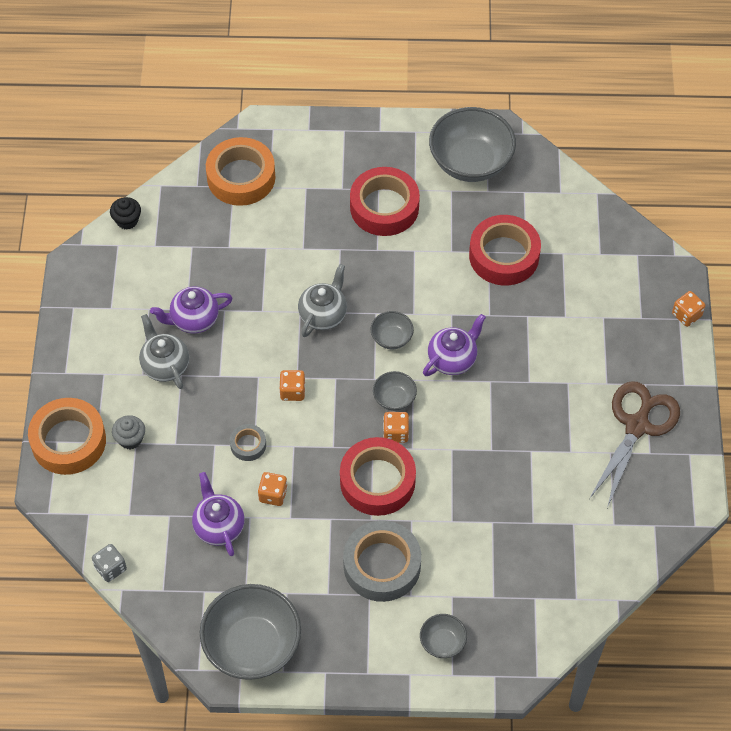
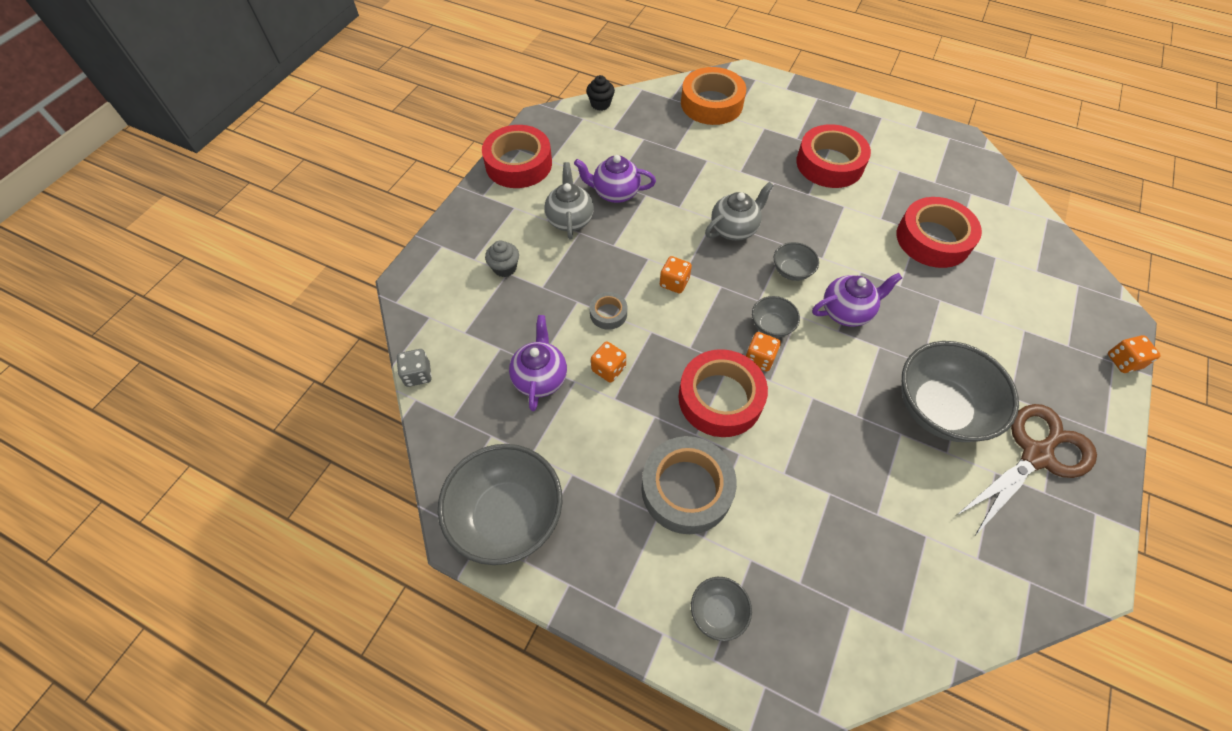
camera: 25 degrees right, 0 degrees up
(68, 441) = (451, 249): orange tape -> none
(81, 324) = (518, 164): none -> red tape
(470, 162) = (925, 155): grey bowl -> grey bowl (939, 409)

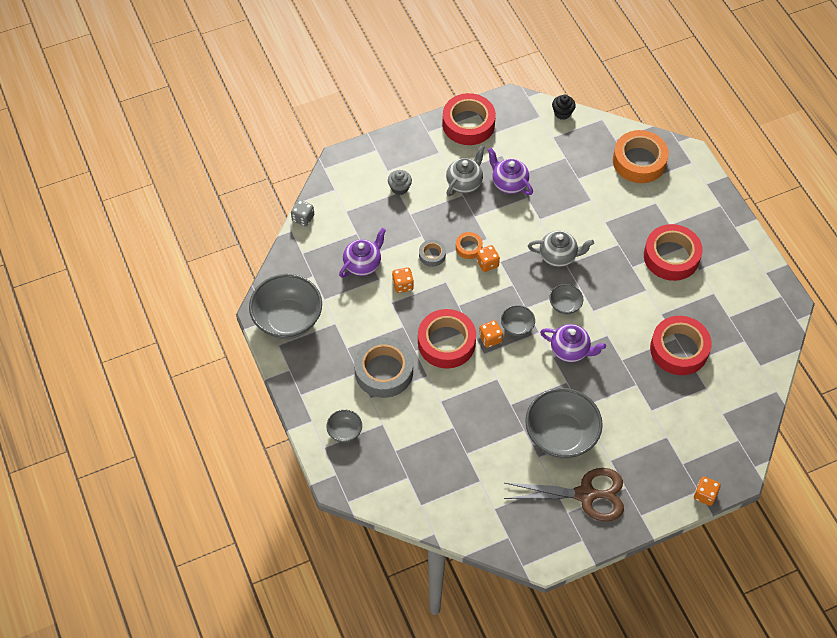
camera: 40 degrees right, 0 degrees up
(639, 279) = (468, 247): none -> orange tape

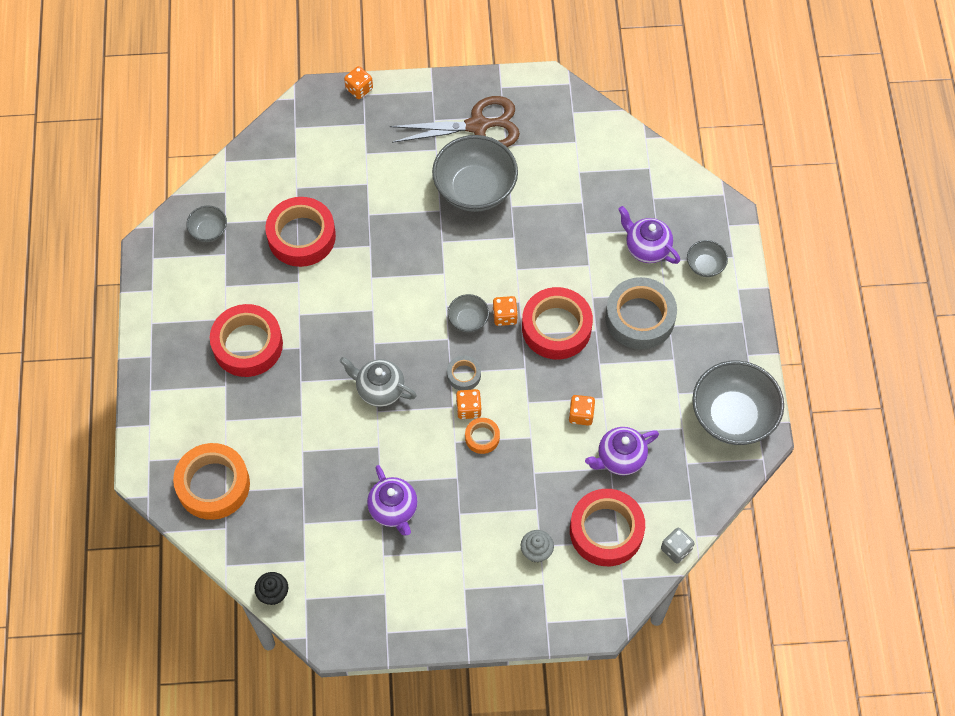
camera: 160 degrees left, 5 degrees up
(432, 255) = (531, 442): grey tape -> grey tape (464, 375)
(464, 183) = (450, 530): grey teapot -> none
(468, 124) = (406, 621): red tape -> red tape (606, 531)
(565, 305) = (401, 327): grey bowl -> grey bowl (209, 231)
(570, 350) = (421, 274): purple teapot -> purple teapot (647, 248)
(585, 494) = (477, 126): brown scissors -> brown scissors turned 150 degrees clockwise

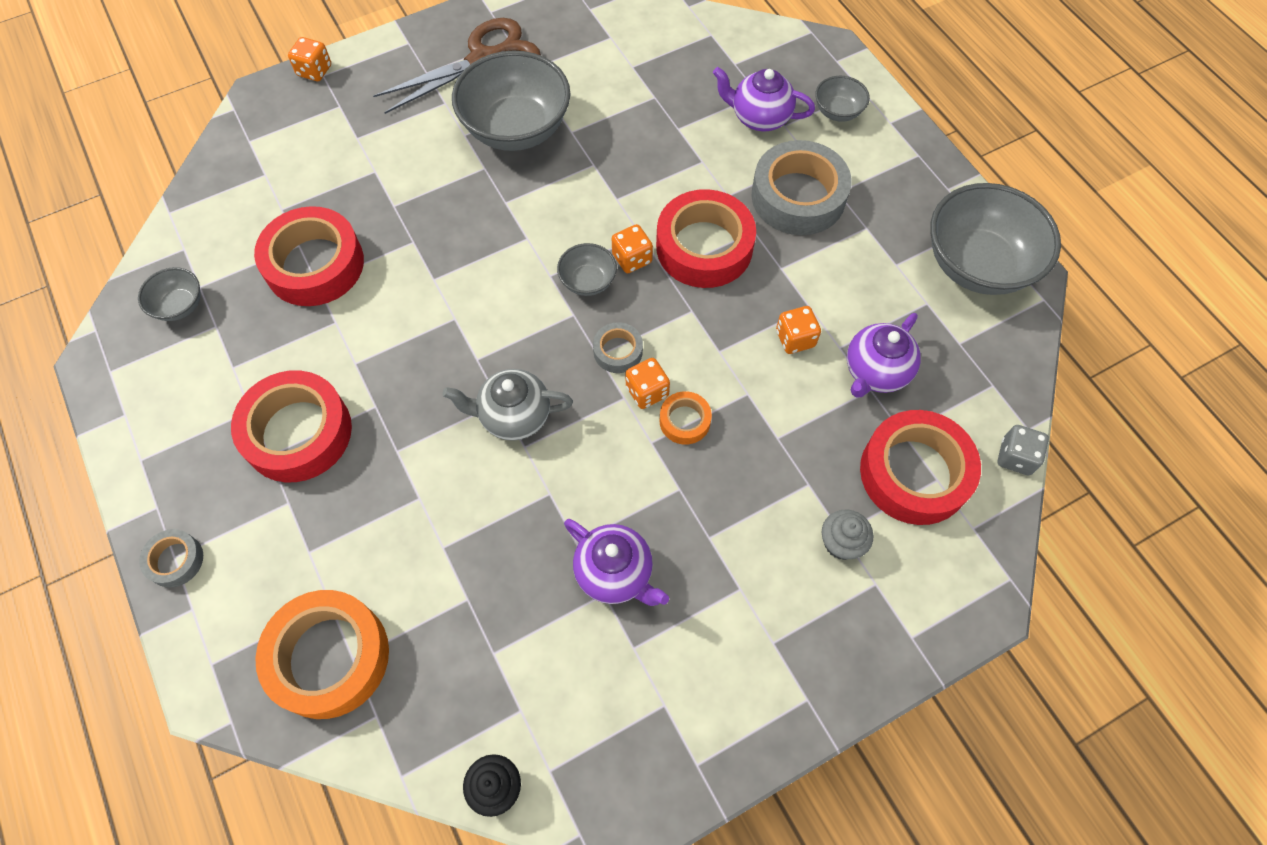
camera: 25 degrees left, 0 degrees up
(150, 392) = (175, 560): none -> grey tape

